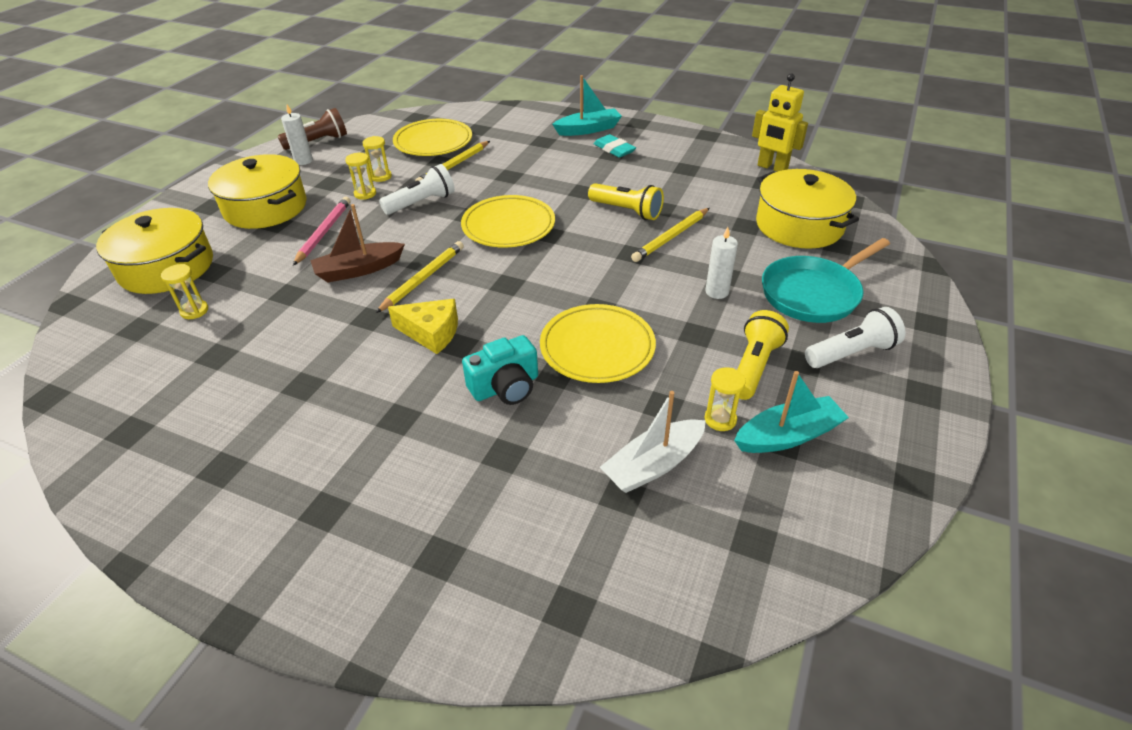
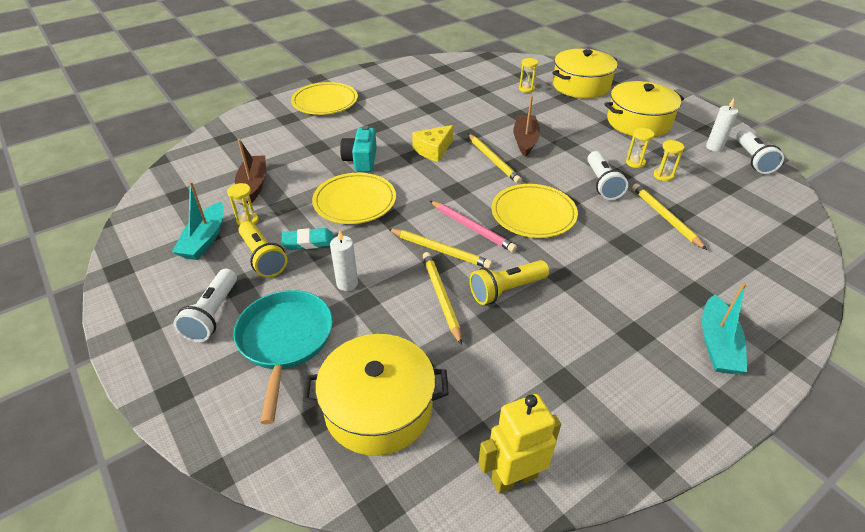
camera: 120 degrees right, 0 degrees up
(318, 142) = (752, 159): brown flashlight -> white flashlight
(324, 232) = (585, 137): pink pencil -> pink pencil (472, 228)
(433, 142) = (727, 219): yellow plate -> yellow plate (325, 102)
(614, 149) = (648, 342): turquoise eraser -> turquoise eraser (308, 242)
(615, 258) = (440, 250): none -> yellow pencil
(653, 465) = (253, 185): white boat -> brown boat

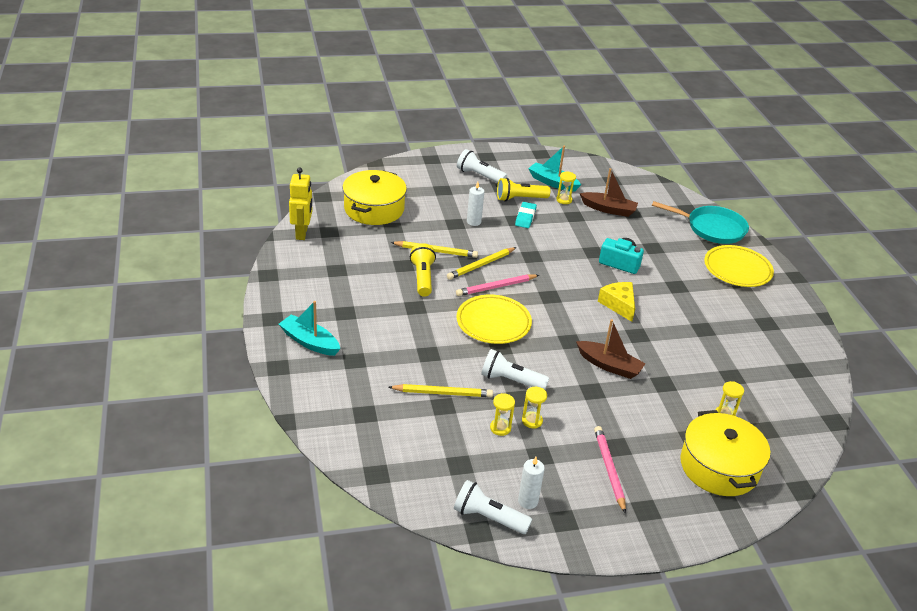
camera: 110 degrees right, 5 degrees down
(285, 341) = (442, 193): turquoise pan -> turquoise pan (712, 228)
(355, 202) = (561, 246): yellow plate -> none
(493, 160) = (584, 332): yellow pencil -> none
(638, 122) = (609, 469): yellow pot -> pink pencil

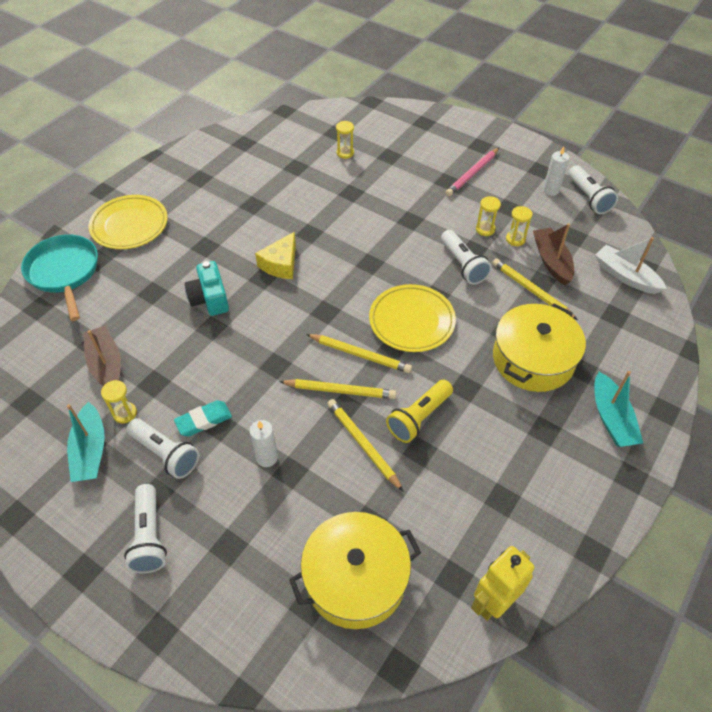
camera: 130 degrees left, 15 degrees up
(385, 453) = (625, 276): none -> white boat
(496, 287) = (360, 355): pink pencil -> yellow pencil
(520, 199) = (165, 454): yellow flashlight -> white flashlight
(609, 366) = (370, 227): brown boat -> brown boat (551, 261)
(719, 467) = (399, 135): yellow pot -> yellow pot (533, 359)

